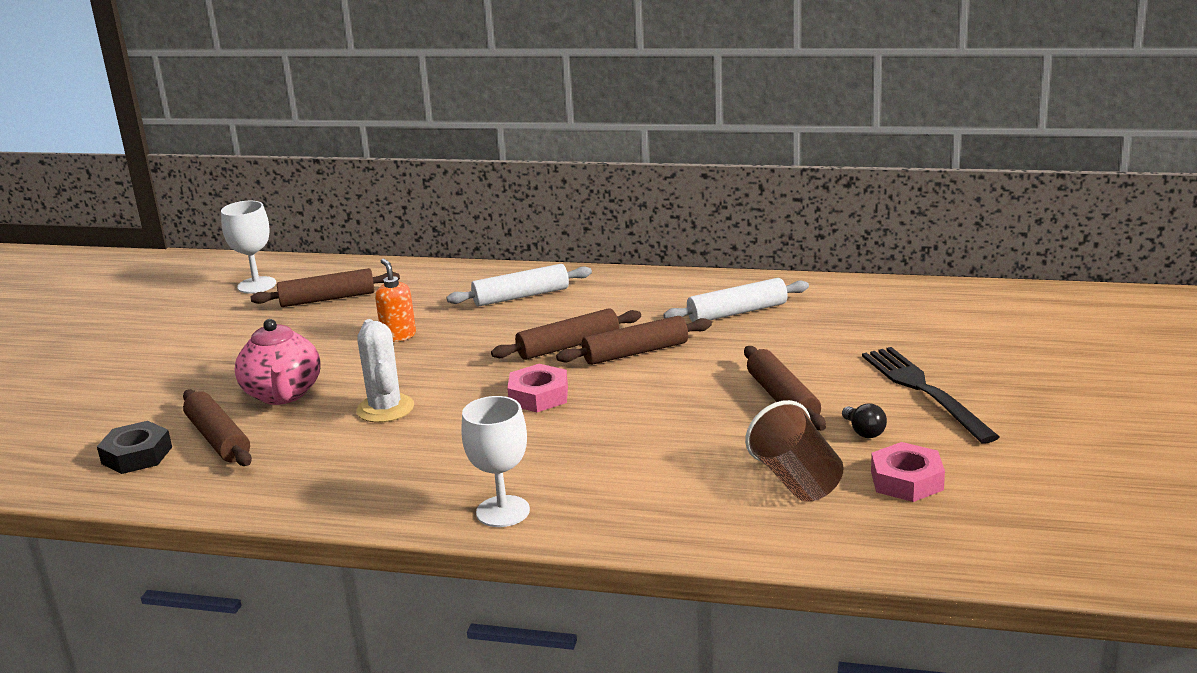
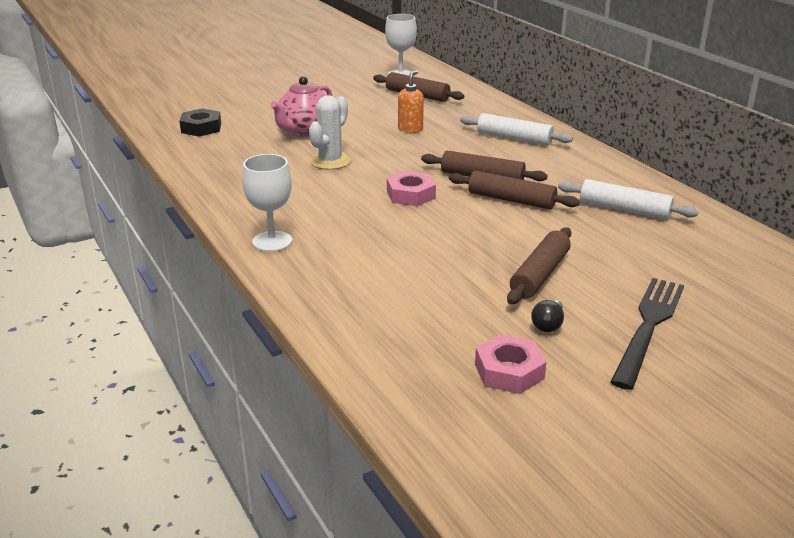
camera: 45 degrees right, 5 degrees up
(218, 439) = (241, 137): brown rolling pin -> none
(796, 480) = (443, 325): brown cup -> none

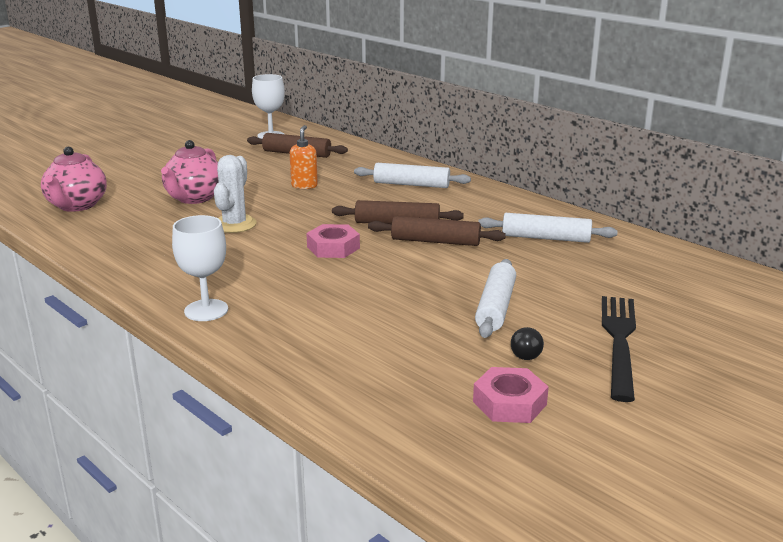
camera: 15 degrees left, 5 degrees down
(201, 128) = (77, 206): black nut -> pink teapot
(540, 275) = (496, 307): brown rolling pin -> white rolling pin

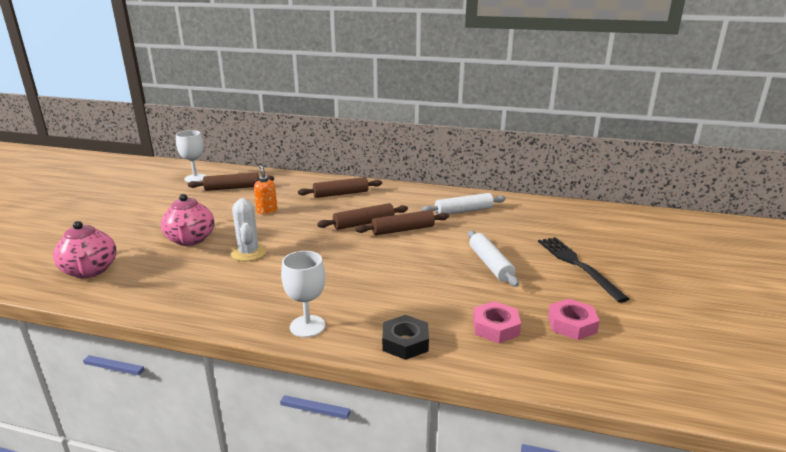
camera: 30 degrees left, 0 degrees up
(284, 357) = (405, 342): none -> black nut
(333, 247) = (342, 251): pink nut -> pink nut (495, 327)
(411, 184) = (341, 194): white rolling pin -> brown rolling pin
(526, 353) = (541, 289): black light bulb -> none

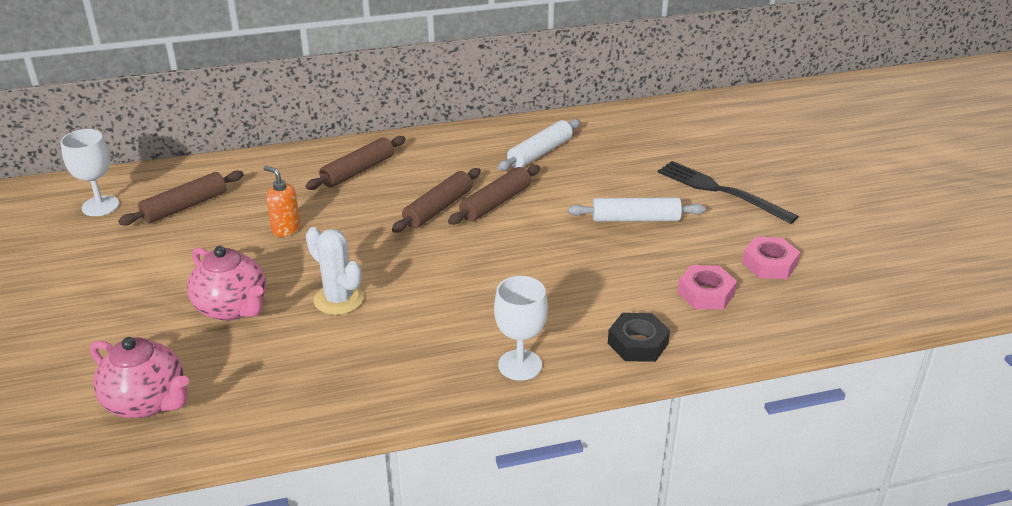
camera: 30 degrees left, 10 degrees up
(490, 264) = (635, 219): white rolling pin -> white rolling pin turned 45 degrees counterclockwise

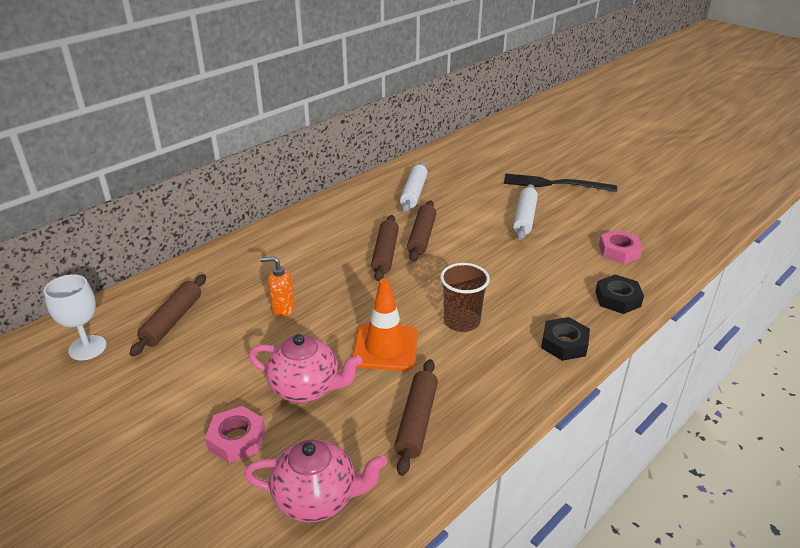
camera: 30 degrees left, 0 degrees up
(339, 299) = (385, 347): white cactus -> orange traffic cone
(358, 171) = (293, 246): brown rolling pin -> brown rolling pin (416, 421)
(439, 303) = (461, 321): none -> brown cup
(520, 365) = (564, 343): white goblet -> black nut
(635, 219) = (524, 218): white rolling pin -> white rolling pin turned 45 degrees counterclockwise
(769, 264) = (632, 220): pink nut -> pink nut (237, 439)

